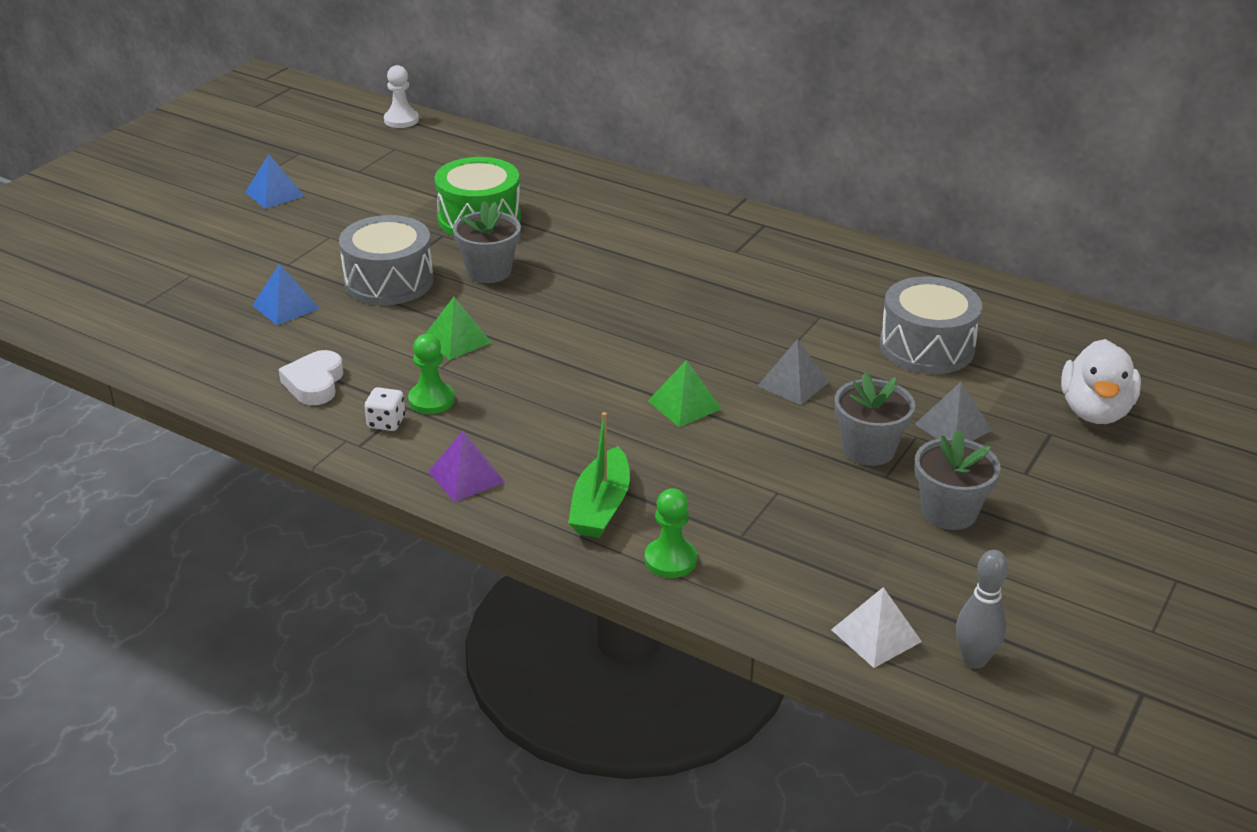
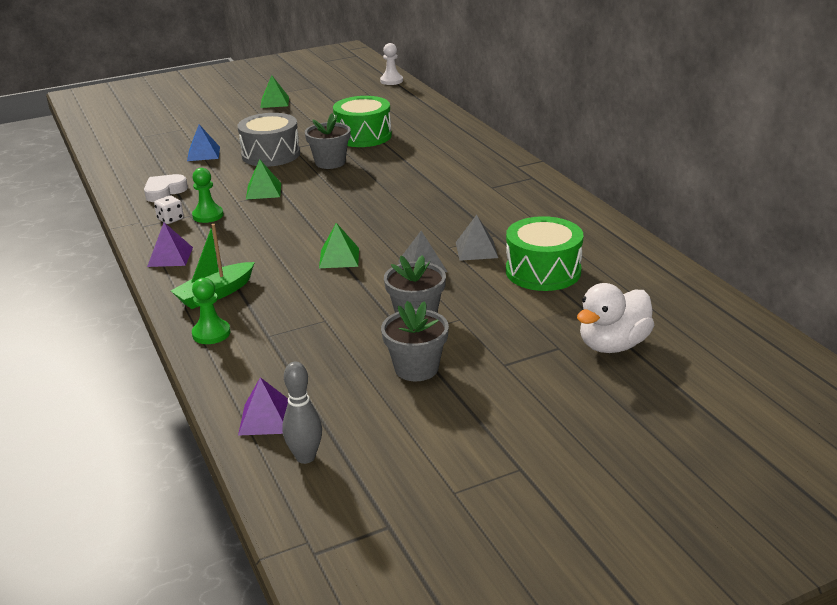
camera: 35 degrees right, 5 degrees down
(274, 194) = (274, 102): blue pyramid -> green pyramid
(876, 635) = (266, 418): white pyramid -> purple pyramid
(926, 347) = (543, 271): grey drum -> green drum
(953, 427) = (492, 322): grey pyramid -> grey pyramid (476, 250)

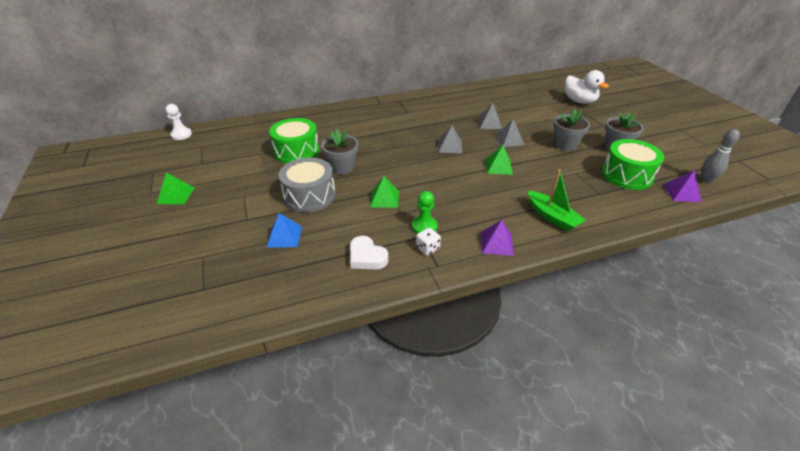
camera: 85 degrees left, 10 degrees up
(211, 333) = (603, 216): green pawn -> none
(392, 222) = (450, 146): none -> grey pyramid
(543, 271) = (513, 108): green drum -> green drum (627, 175)

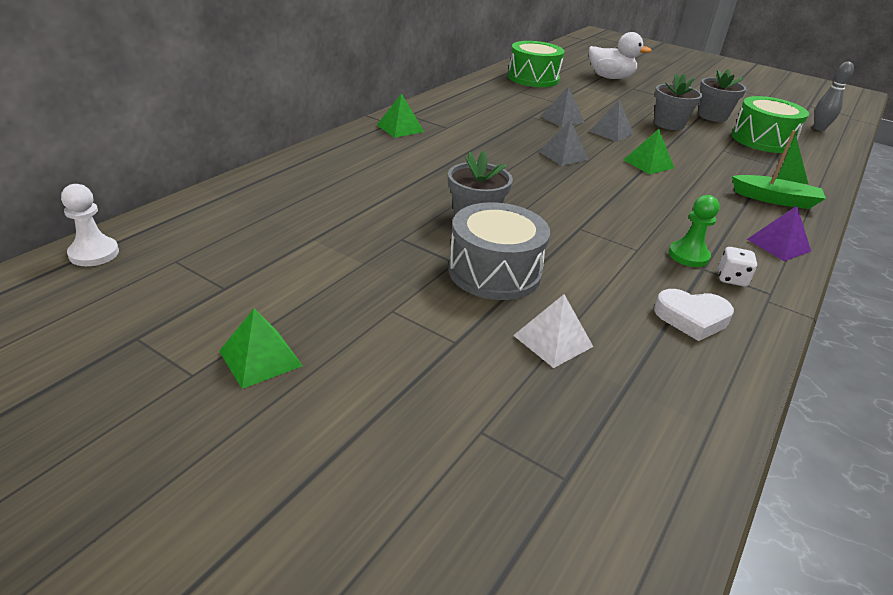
camera: 40 degrees left, 5 degrees down
(284, 236) = (553, 341): blue pyramid -> white pyramid
(297, 151) = (372, 218): green drum -> green drum (533, 78)
(384, 198) = (593, 240): green pyramid -> green pyramid (400, 128)
(682, 193) = (822, 144): purple pyramid -> none

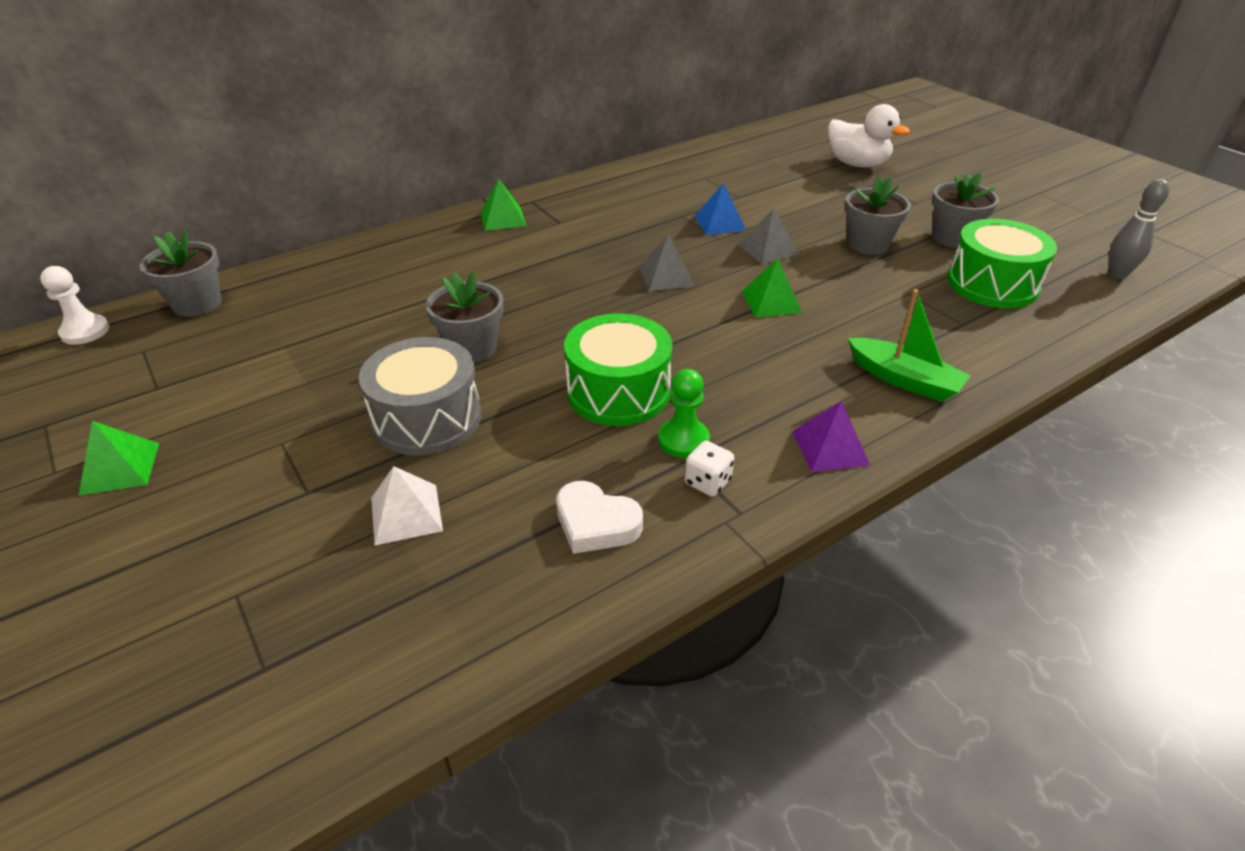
camera: 25 degrees right, 5 degrees up
(191, 217) = (197, 304): none -> grey flower pot
(533, 78) = (742, 159): green drum -> green drum (618, 391)
(562, 119) = (720, 223): grey pyramid -> blue pyramid

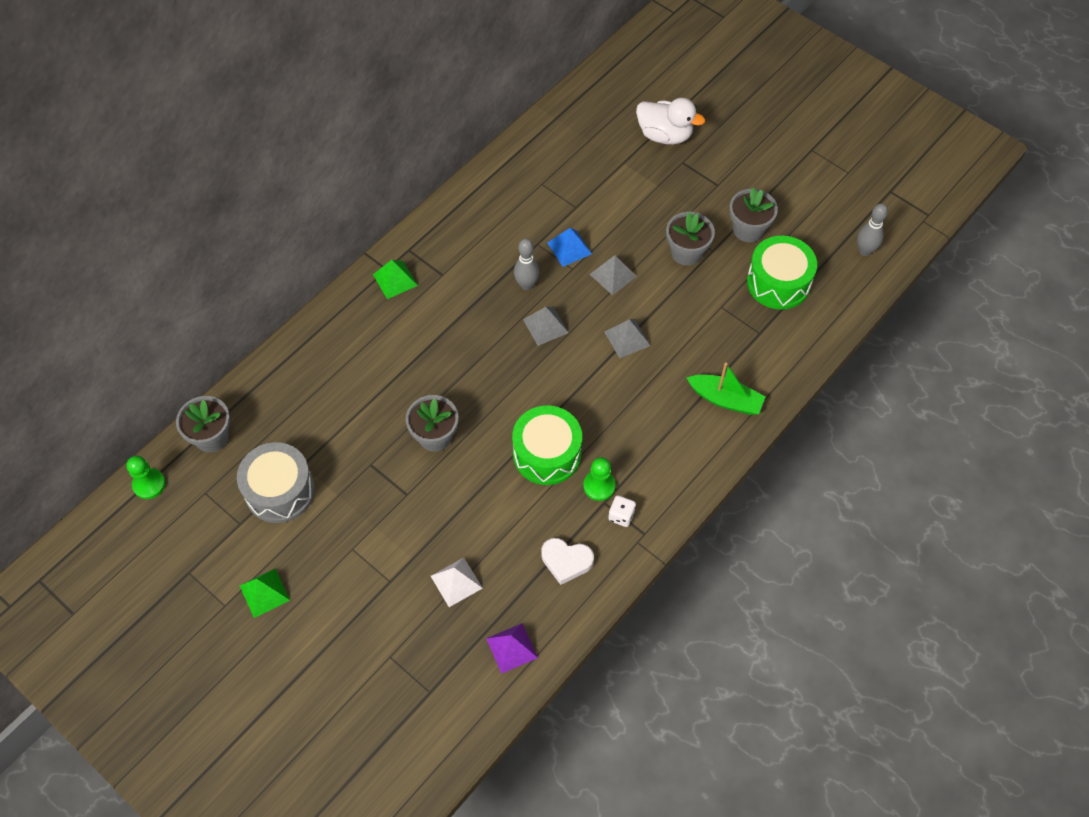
camera: 15 degrees left, 20 degrees up
(85, 331) = (149, 484): white pawn -> green pawn
(427, 418) = (434, 506): grey drum -> grey drum (280, 491)
(656, 242) = (526, 285): none -> grey bowling pin
(771, 302) = (627, 338): green pyramid -> grey pyramid
(830, 448) = (687, 471): purple pyramid -> purple pyramid (512, 648)

